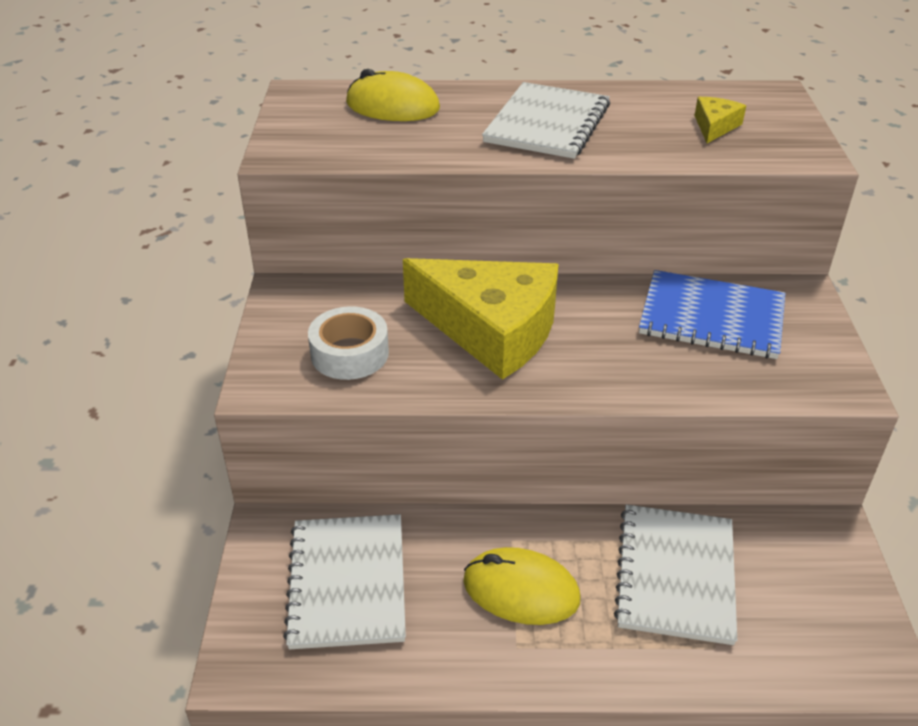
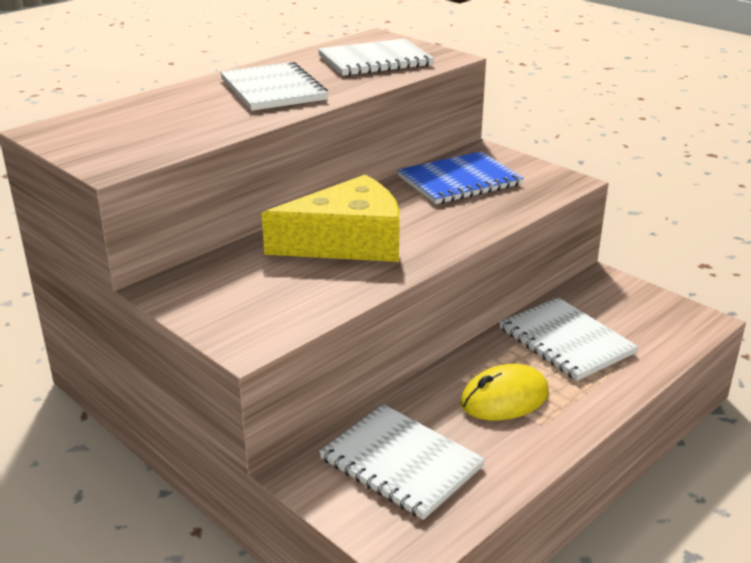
camera: 45 degrees left, 10 degrees down
(349, 353) = (278, 297): white tape -> none
(392, 106) = (142, 114): yellow mouse -> none
(714, 126) = (375, 60): yellow cheese -> white notebook

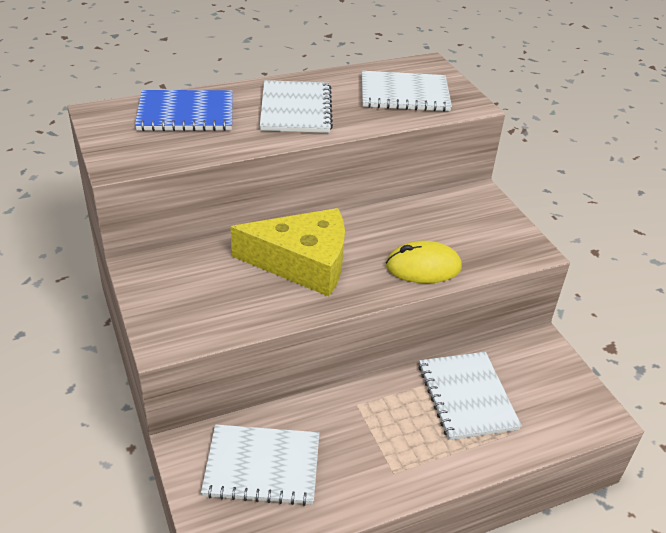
camera: 20 degrees right, 10 degrees up
(401, 462) = (262, 466): white notebook -> white notebook turned 60 degrees counterclockwise
(459, 181) = (437, 223): blue notebook -> blue notebook (186, 113)
(504, 398) = (379, 435): yellow mouse -> yellow mouse (423, 267)

